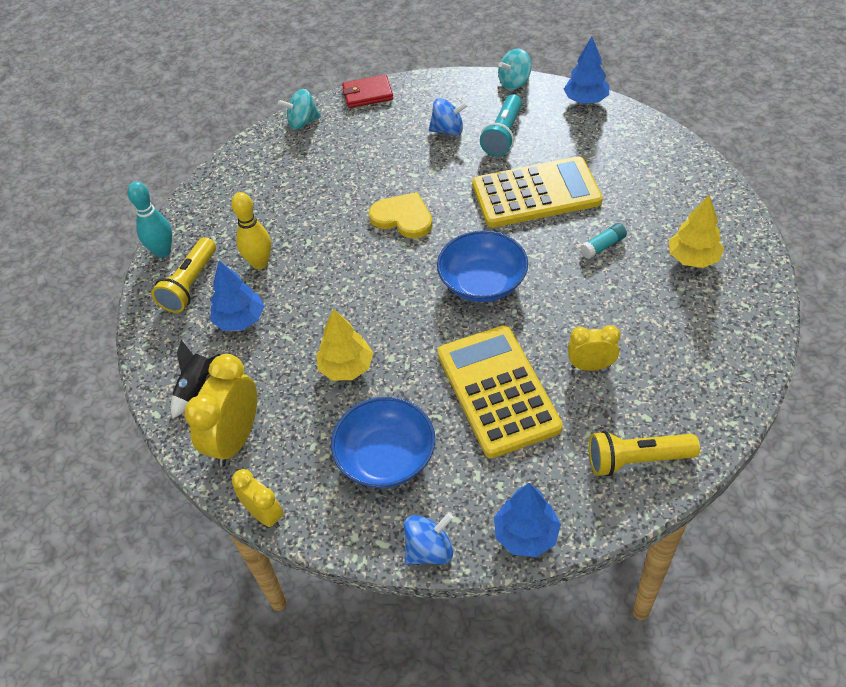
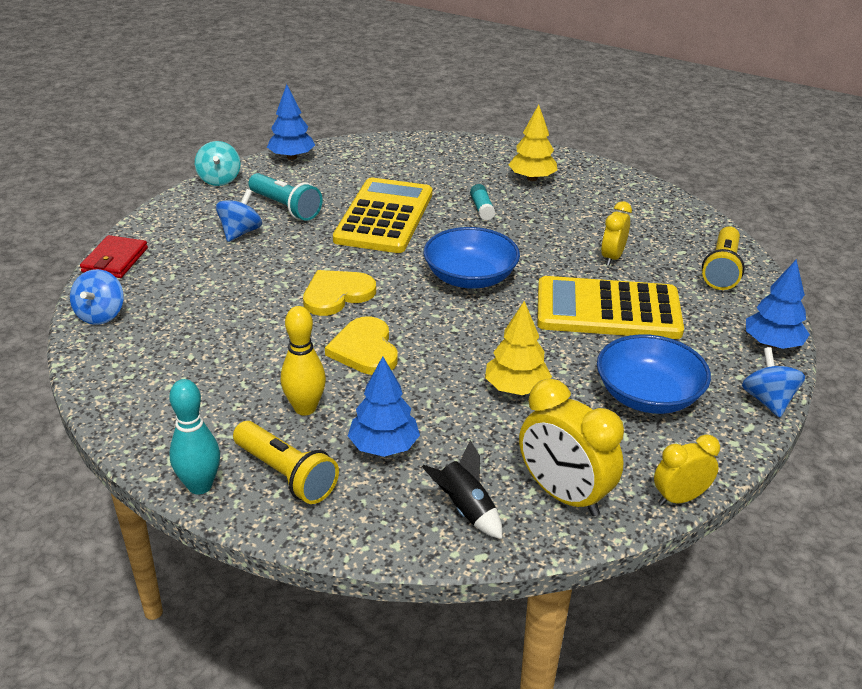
camera: 70 degrees left, 15 degrees down
(302, 122) = (101, 315): turquoise spinning top -> blue spinning top
(343, 263) = (365, 349): none -> yellow heart

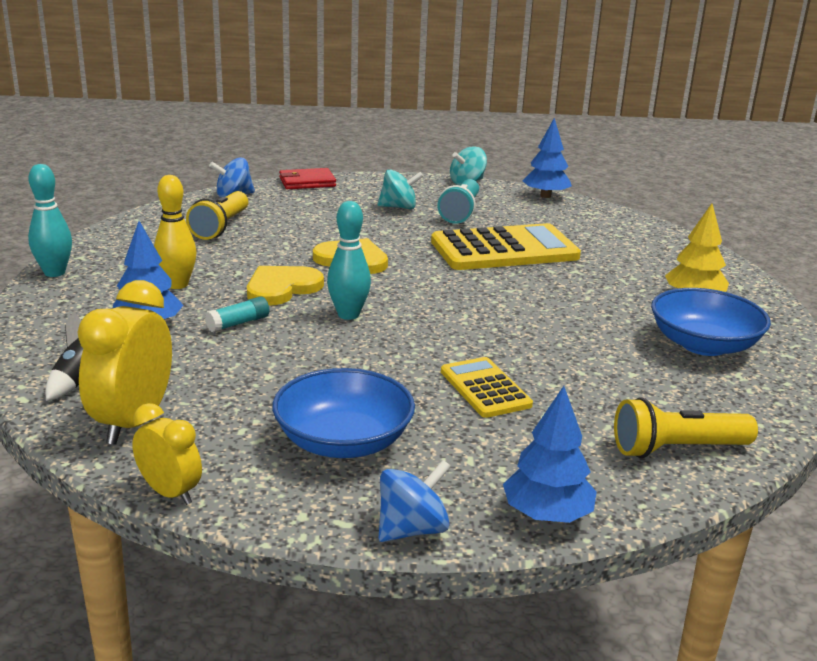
camera: 60 degrees right, 10 degrees down
(240, 232) = (399, 207): blue spinning top -> turquoise spinning top
(286, 474) = (86, 297): yellow flashlight -> yellow flashlight (221, 227)
(446, 331) = (348, 315): none -> turquoise bowling pin
(470, 277) = (453, 307): blue bowl -> blue bowl (703, 345)
(482, 209) = (588, 286): turquoise glue stick -> turquoise glue stick (238, 323)
(516, 388) = (287, 366): yellow tree -> none
(608, 310) = (485, 388): yellow calculator -> yellow calculator, size x0.54
(612, 257) = (597, 372): yellow clock -> none

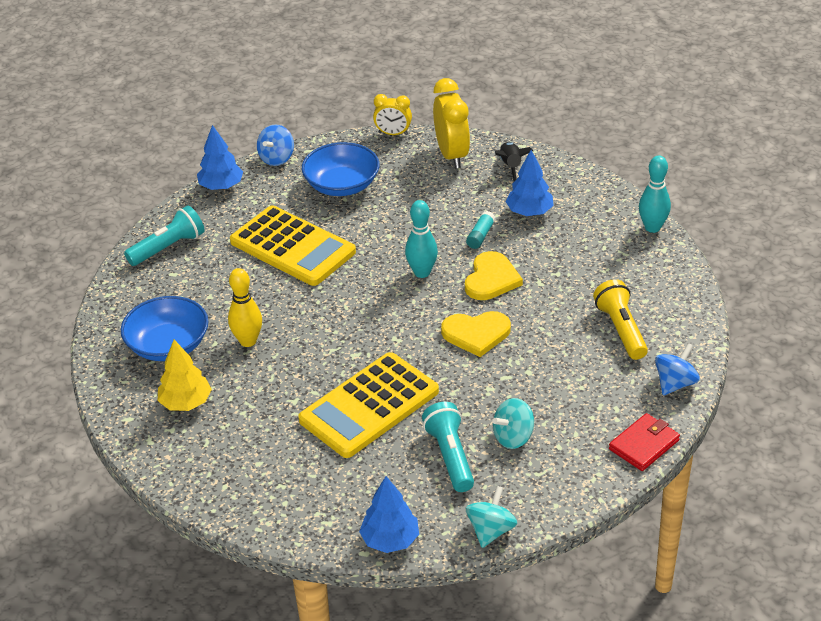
camera: 155 degrees right, 15 degrees up
(177, 284) = (561, 252): yellow bowling pin -> yellow bowling pin (248, 341)
(485, 388) = (292, 247): yellow calculator -> yellow calculator, size x1.84
(677, 449) = (168, 247): yellow flashlight -> turquoise flashlight

